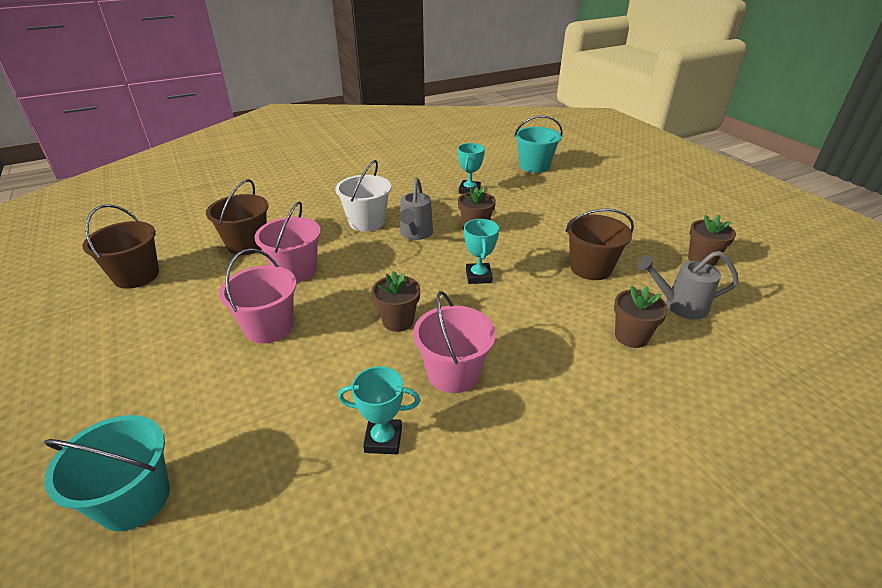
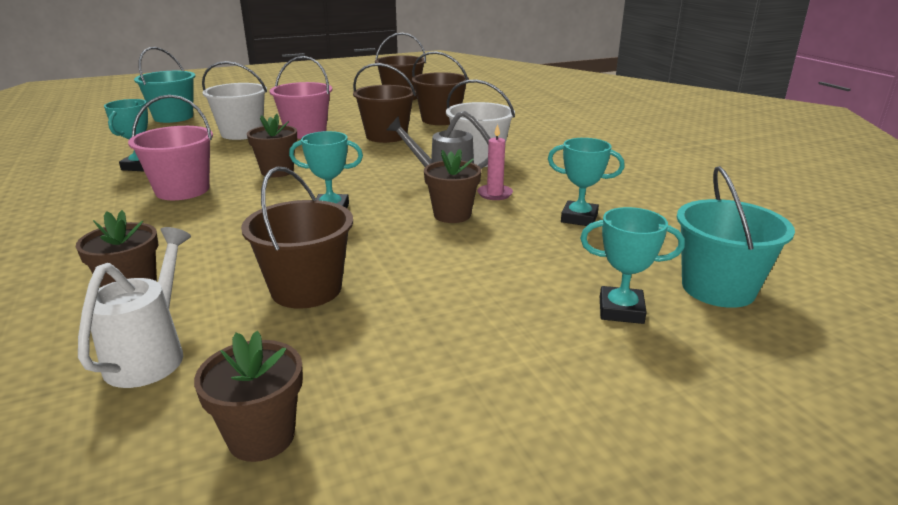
camera: 95 degrees right, 10 degrees down
(258, 382) = (242, 133): none -> white bucket
(295, 270) = (386, 136): pink bucket -> brown bucket
(437, 215) = (494, 194): none -> pink candle
(563, 186) = (621, 310): none -> turquoise trophy
(679, 306) = (151, 354): grey watering can -> white watering can

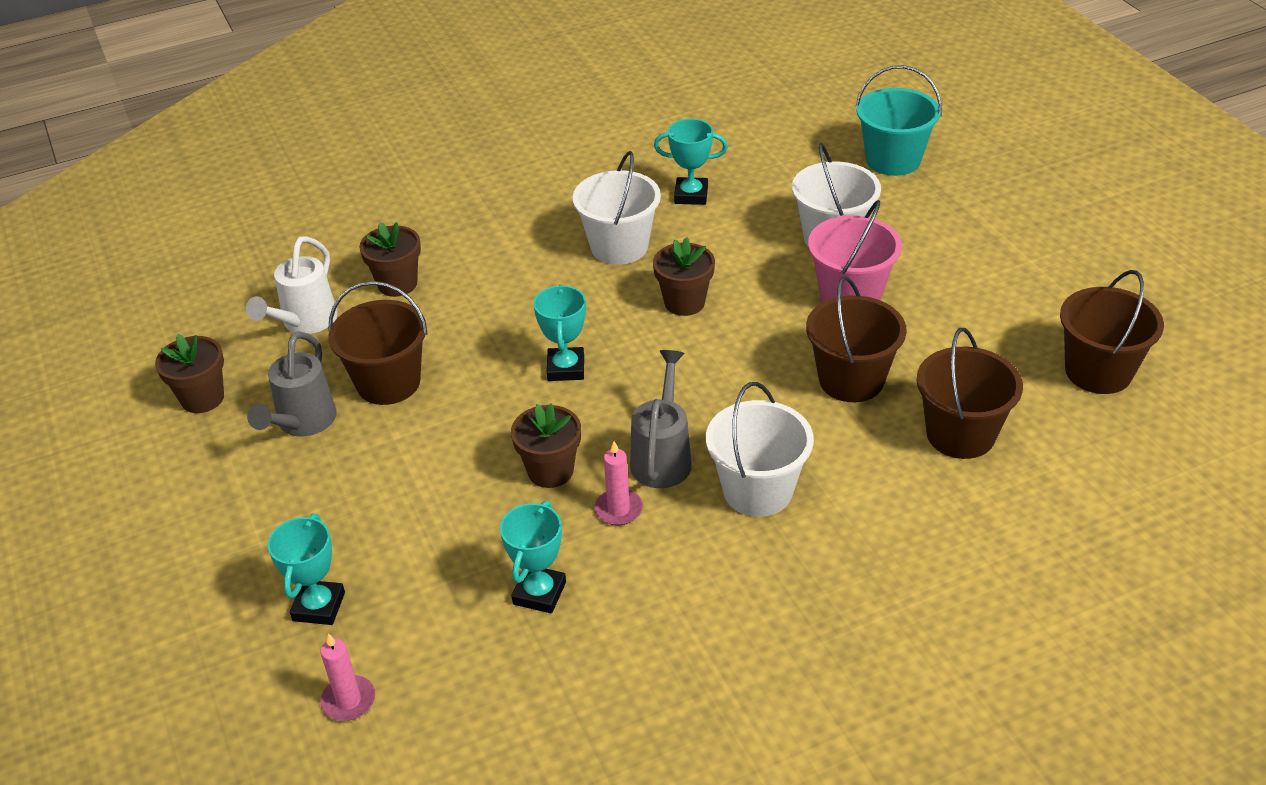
camera: 90 degrees right, 15 degrees up
(151, 354) = (305, 322): white watering can -> white watering can turned 105 degrees clockwise
(182, 190) = (619, 246): pink bucket -> white bucket
(350, 340) = (303, 423): none -> grey watering can
(718, 288) = (348, 700): turquoise bucket -> pink candle

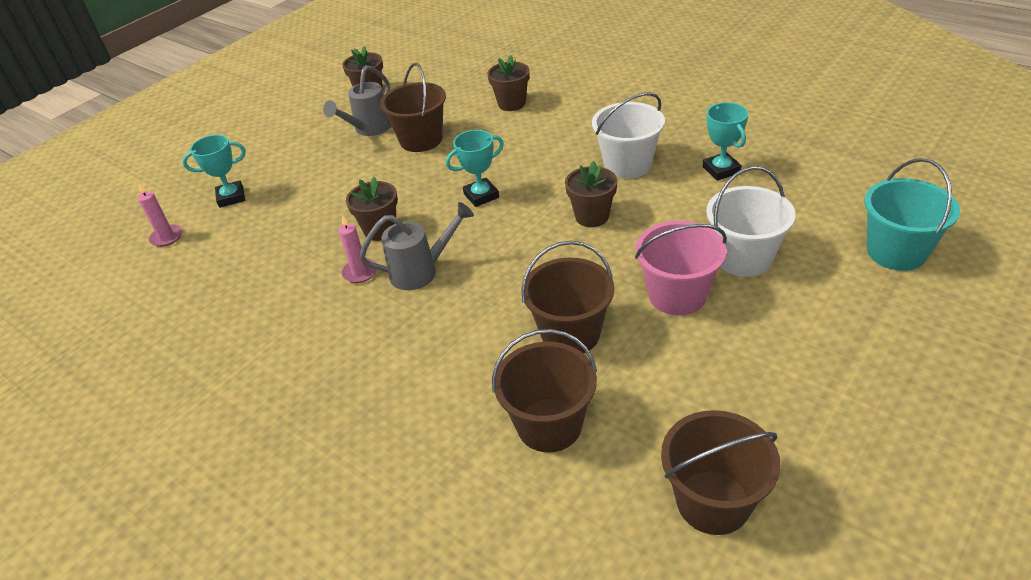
camera: 65 degrees right, 0 degrees up
(303, 423) = (369, 129): grey watering can -> grey watering can turned 45 degrees counterclockwise
(305, 322) = (453, 92): white watering can -> none
(539, 593) = (271, 270): turquoise trophy -> none
(758, 490) = (413, 329): white bucket -> none

